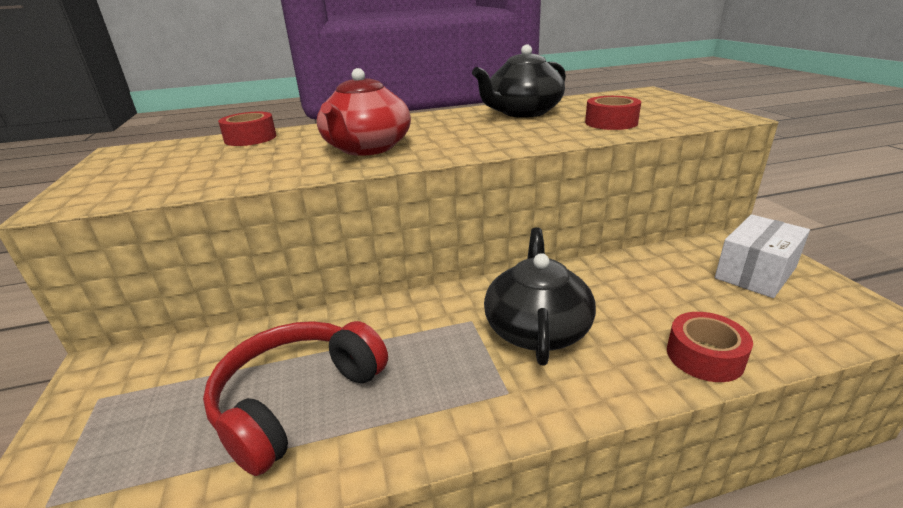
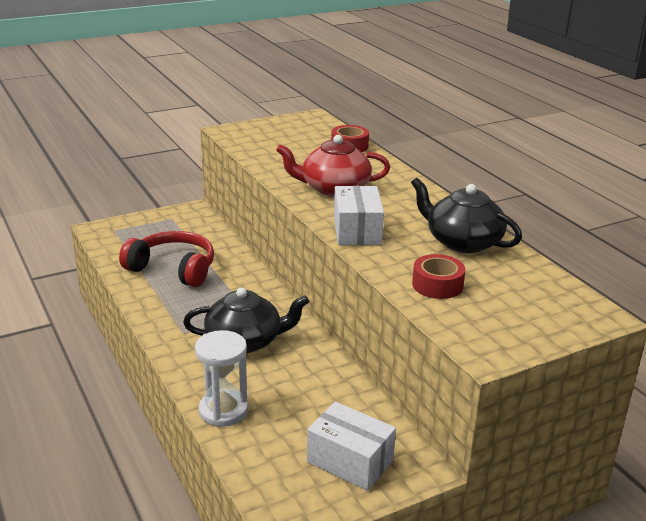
camera: 75 degrees right, 0 degrees up
(489, 143) = (357, 231): none -> white box
(704, 356) = (223, 411): red tape -> white hourglass

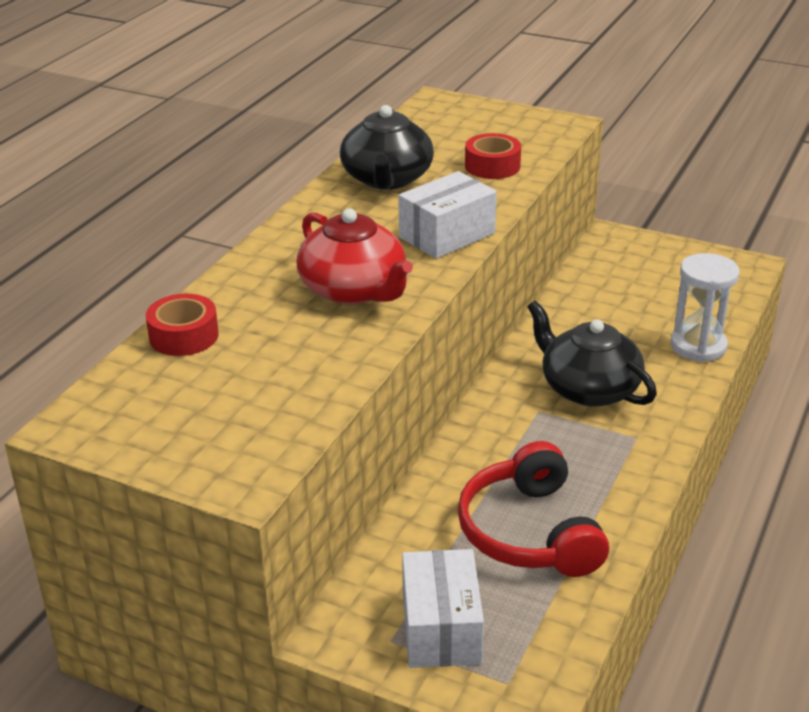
camera: 125 degrees left, 5 degrees up
(350, 461) = (651, 265): white box -> white box (441, 628)

